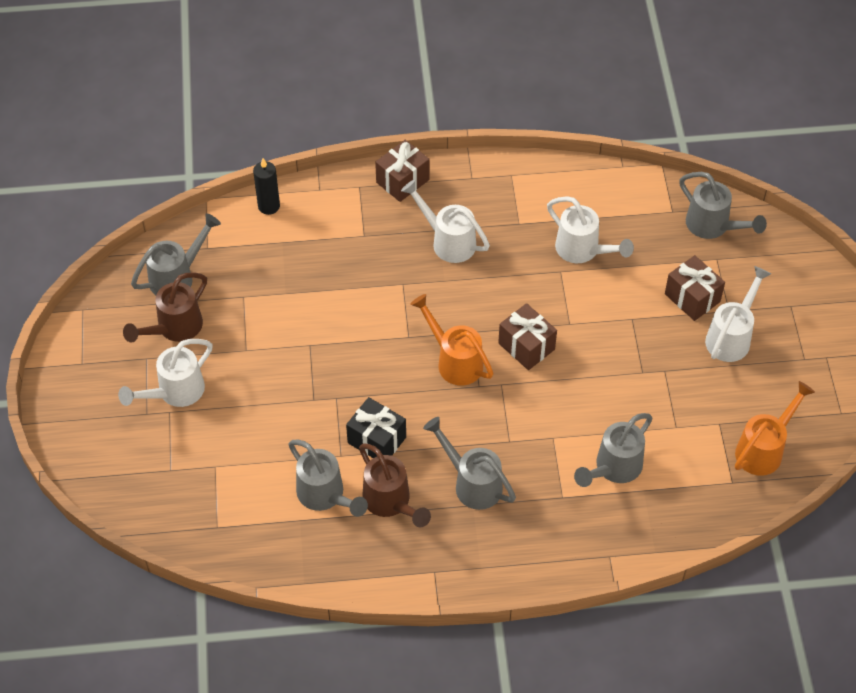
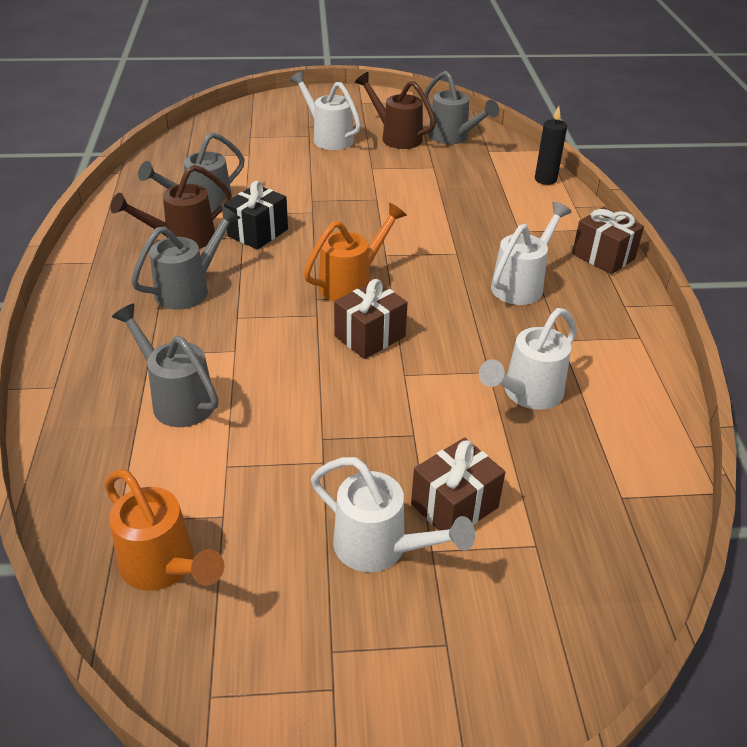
camera: 90 degrees right, 15 degrees down
(712, 226) = (603, 547): grey watering can -> none

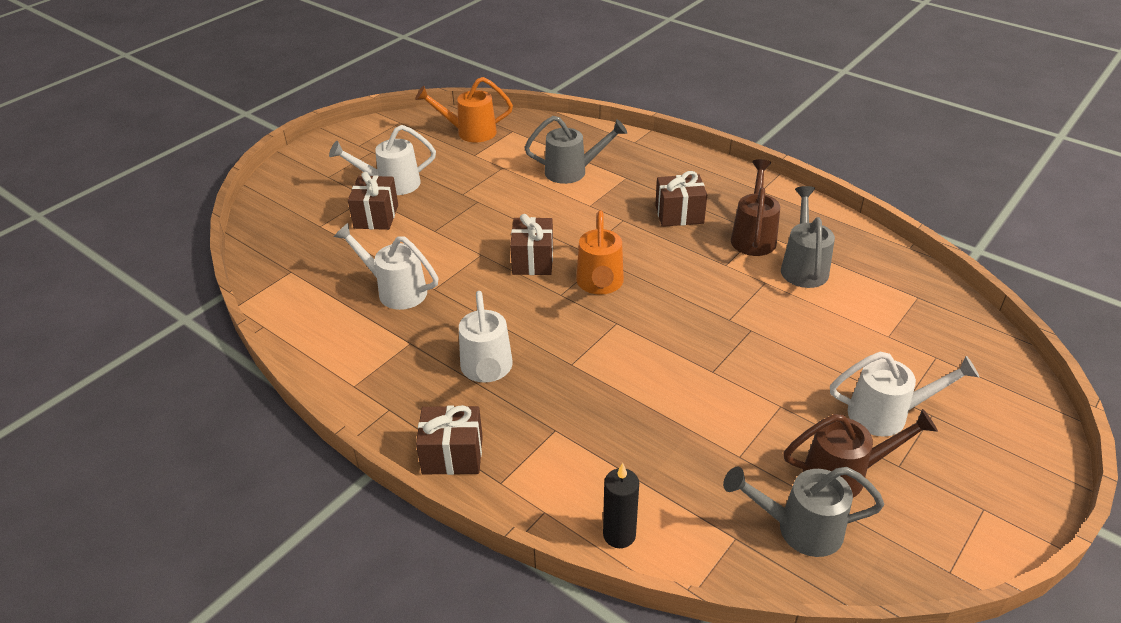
camera: 135 degrees right, 0 degrees up
(189, 289) = (679, 214): grey watering can -> brown gift
(258, 233) = (724, 274): black gift -> none
(527, 394) = (395, 290): white watering can -> white watering can turned 60 degrees counterclockwise

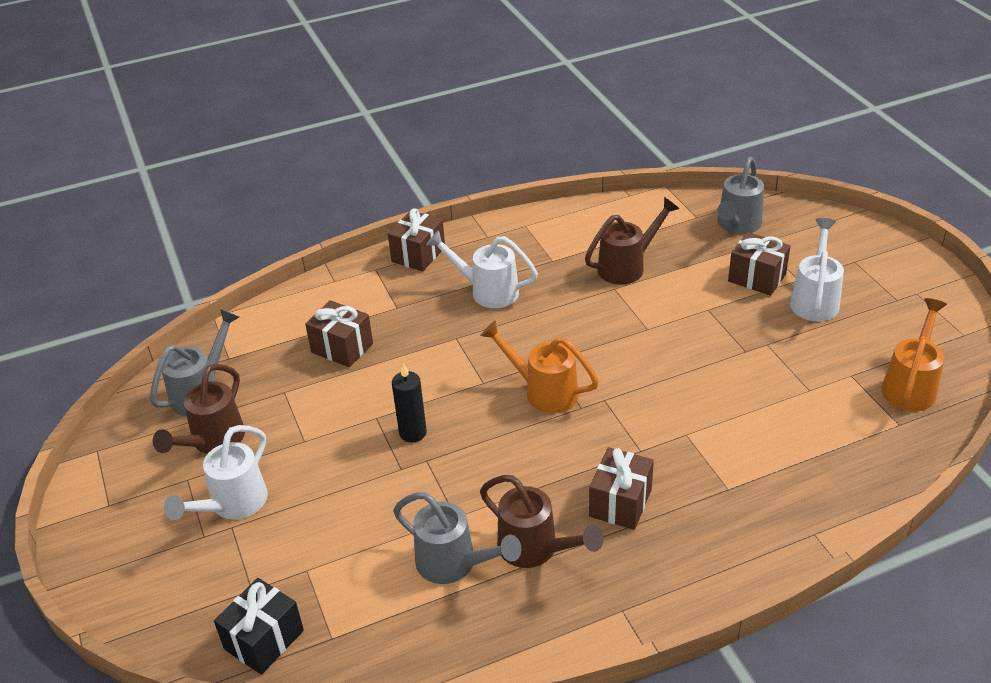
camera: 120 degrees right, 0 degrees up
(395, 290) = (627, 266): white watering can -> brown watering can
(533, 260) = (613, 359): brown gift -> brown gift (342, 348)
(572, 171) = (767, 445): grey watering can -> grey watering can (737, 225)
(619, 535) = (285, 307): black candle -> black candle (413, 433)
(959, 328) = (264, 640): none -> black gift

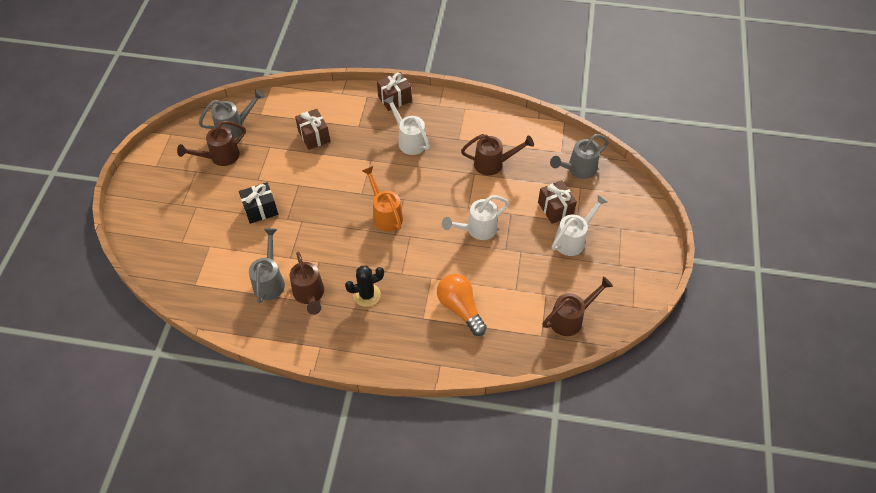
camera: 30 degrees right, 15 degrees up
(232, 505) = (204, 195): white watering can -> white watering can (477, 229)
(264, 640) = (169, 269): black gift -> black gift (260, 210)
(413, 433) = (307, 203): black candle -> none
(454, 564) = (270, 281): grey watering can -> grey watering can turned 150 degrees counterclockwise
(620, 503) = (367, 295): brown gift -> black cactus
(764, 449) = (460, 308): none -> orange light bulb
(910, 386) = (570, 318): orange watering can -> brown watering can

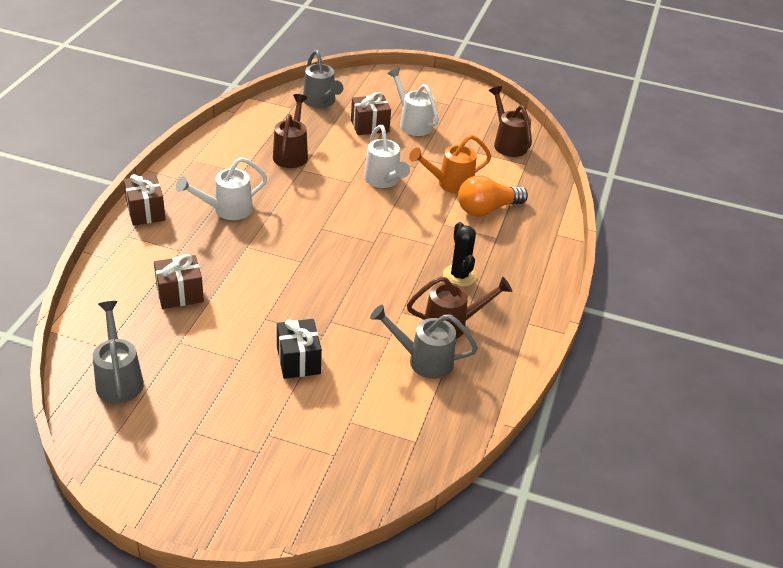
camera: 85 degrees left, 15 degrees down
(220, 157) = (176, 400): brown watering can -> none
(385, 215) = (342, 246): orange watering can -> orange watering can (450, 184)

